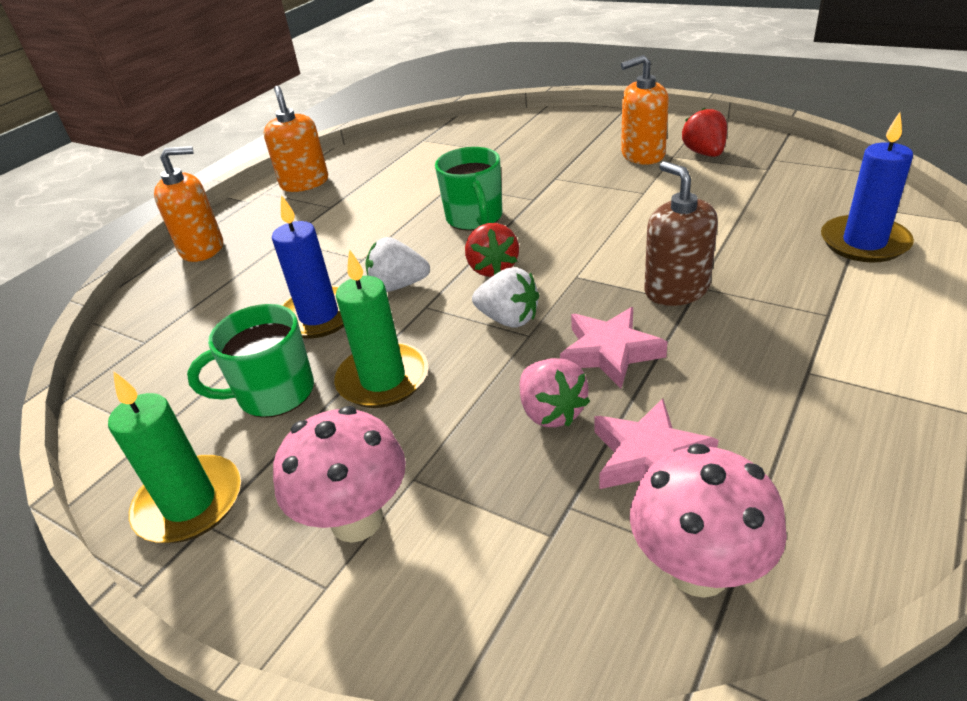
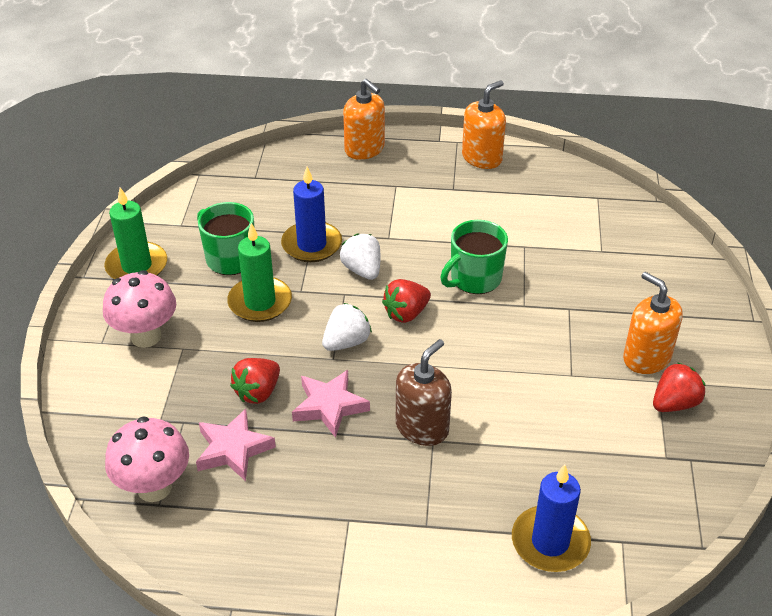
camera: 60 degrees right, 5 degrees up
(508, 319) = (346, 342): white strawberry -> white strawberry turned 135 degrees counterclockwise
(551, 412) = (258, 392): pink strawberry -> red strawberry

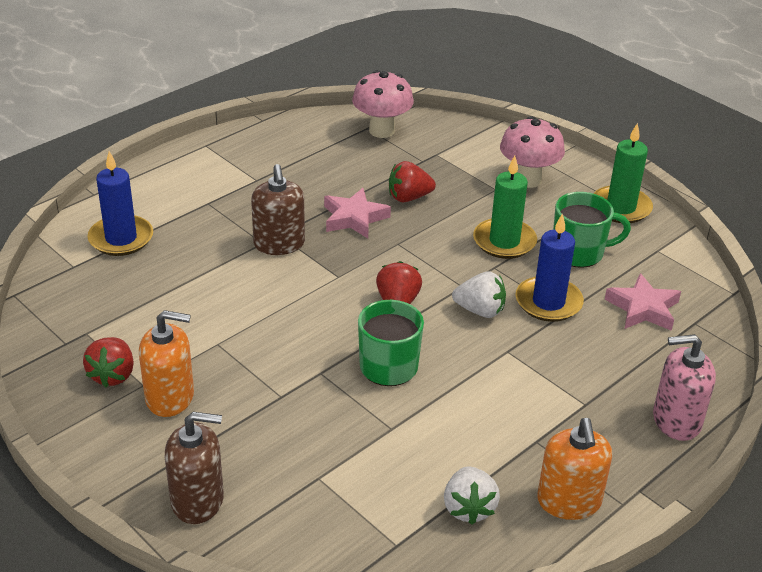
camera: 130 degrees right, 5 degrees down
(233, 449) = (372, 167): pink star -> pink star (643, 308)
(258, 392) = (409, 197): red strawberry -> red strawberry turned 90 degrees counterclockwise
(346, 342) = (406, 257): white strawberry -> white strawberry (468, 508)
(364, 149) = (676, 420): orange soap dispenser -> pink soap dispenser
(688, 284) = (197, 500): none -> brown soap dispenser

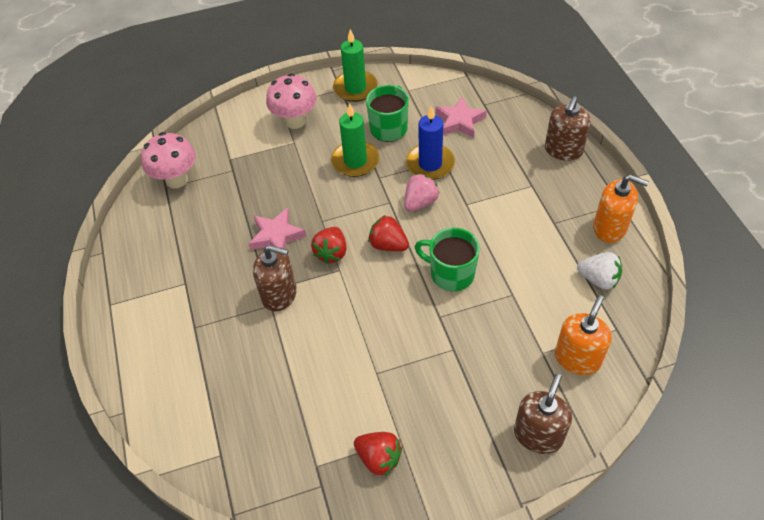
camera: 60 degrees left, 15 degrees up
(121, 238) = (204, 406): blue candle -> none
(170, 397) = (423, 423): orange soap dispenser -> orange soap dispenser (577, 358)
(409, 197) = (272, 194): red strawberry -> red strawberry (331, 253)
(480, 310) = (420, 202): white strawberry -> pink strawberry
(676, 420) = (563, 150): pink soap dispenser -> brown soap dispenser

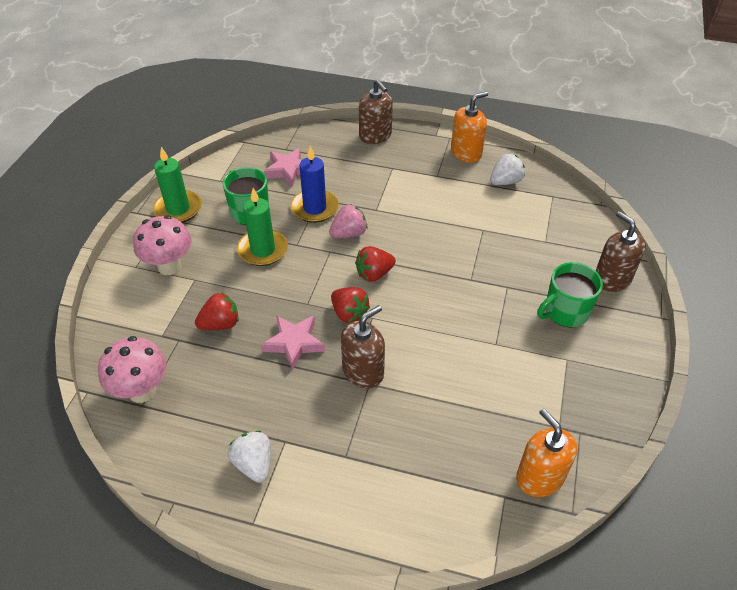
camera: 60 degrees left, 5 degrees down
(155, 277) = (254, 464): none -> white strawberry
(379, 458) = (577, 381): red strawberry -> red strawberry (220, 324)
(420, 202) = (349, 234): pink strawberry -> pink strawberry turned 75 degrees clockwise
(450, 273) = (436, 252): green mug -> green mug (565, 312)
(577, 358) = (563, 227): orange soap dispenser -> orange soap dispenser (539, 477)

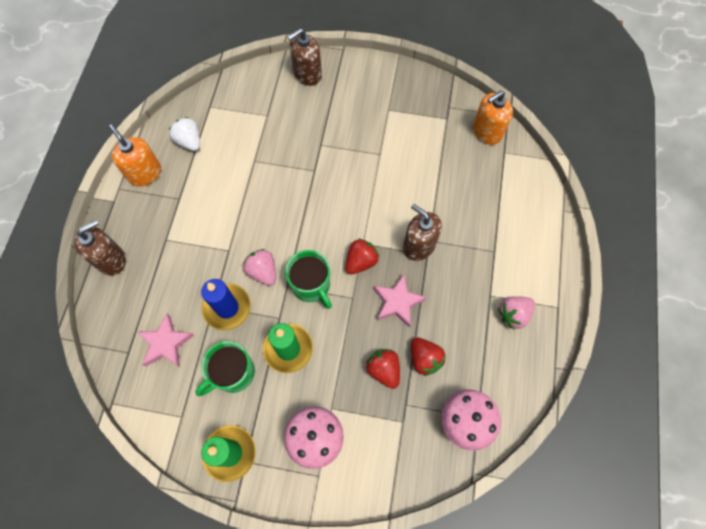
camera: 95 degrees left, 20 degrees up
(254, 464) = (513, 314): white strawberry -> pink strawberry
(374, 274) = (313, 245): red strawberry -> red strawberry (424, 359)
(565, 312) = (344, 107): green mug -> green mug (311, 286)

